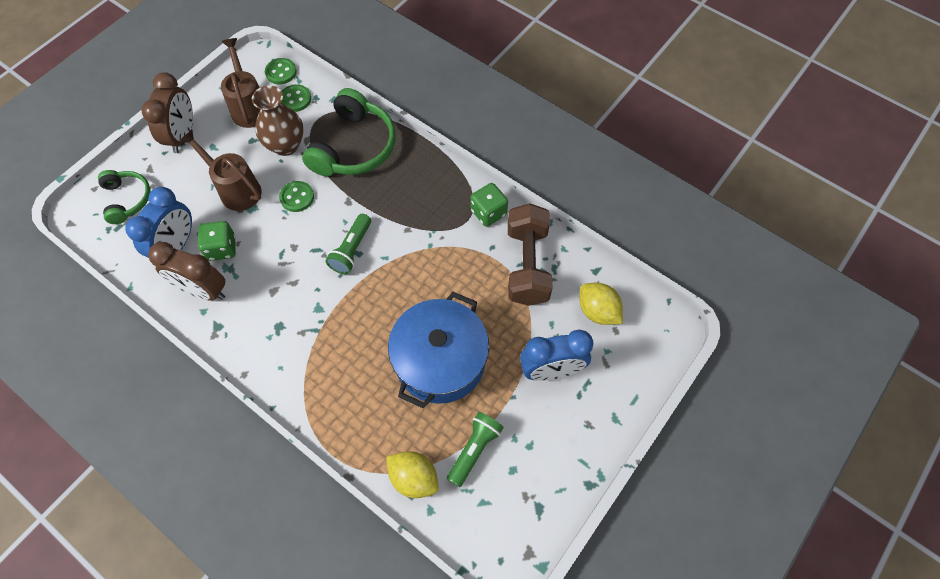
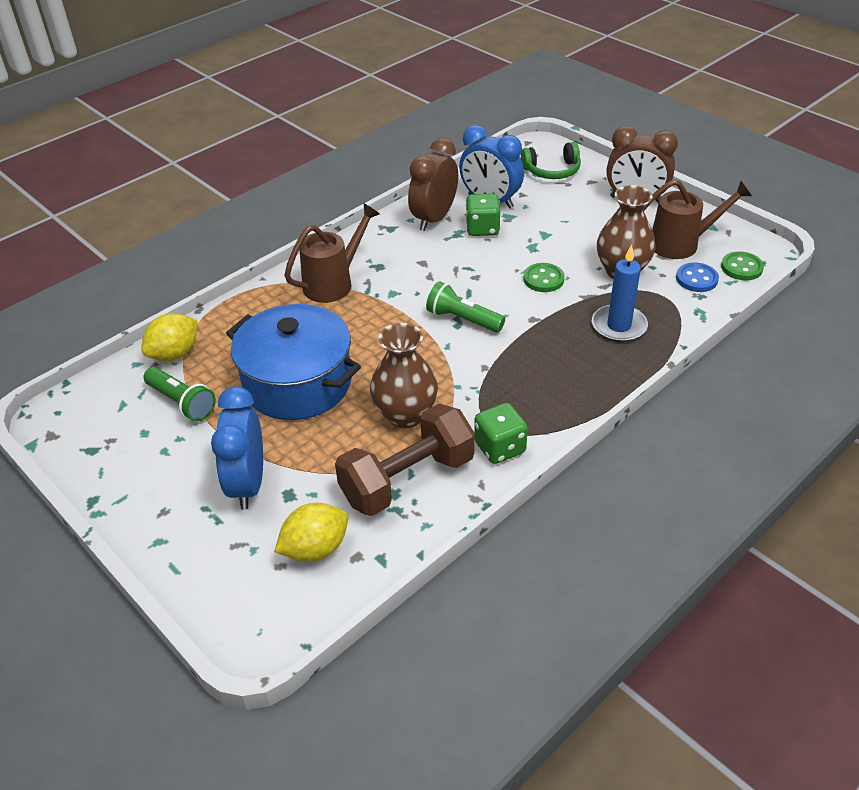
camera: 100 degrees right, 20 degrees down
(236, 189) = (559, 236): brown watering can -> brown watering can (334, 283)
(295, 99) = (696, 279): green button -> blue button
(354, 147) = (619, 326): green headphones -> blue candle
(465, 276) = (405, 415): none -> brown vase
(527, 265) = (407, 479): brown dumbbell -> brown dumbbell turned 45 degrees counterclockwise

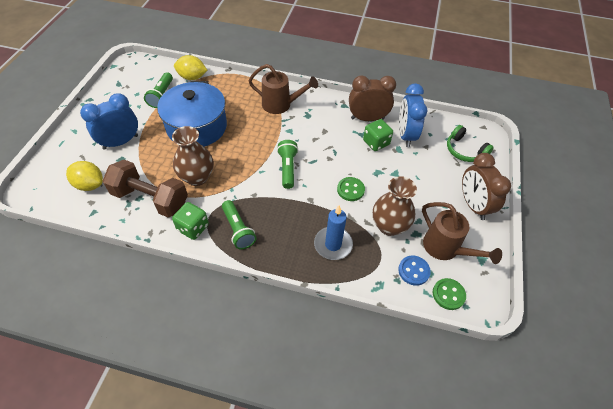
camera: 55 degrees right, 10 degrees up
(536, 403) = (238, 230): none -> green flashlight

